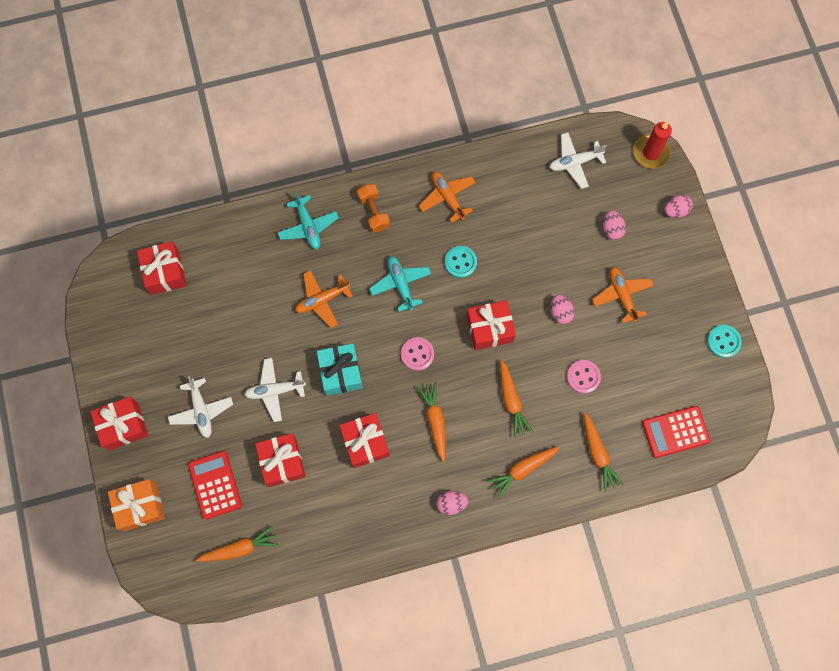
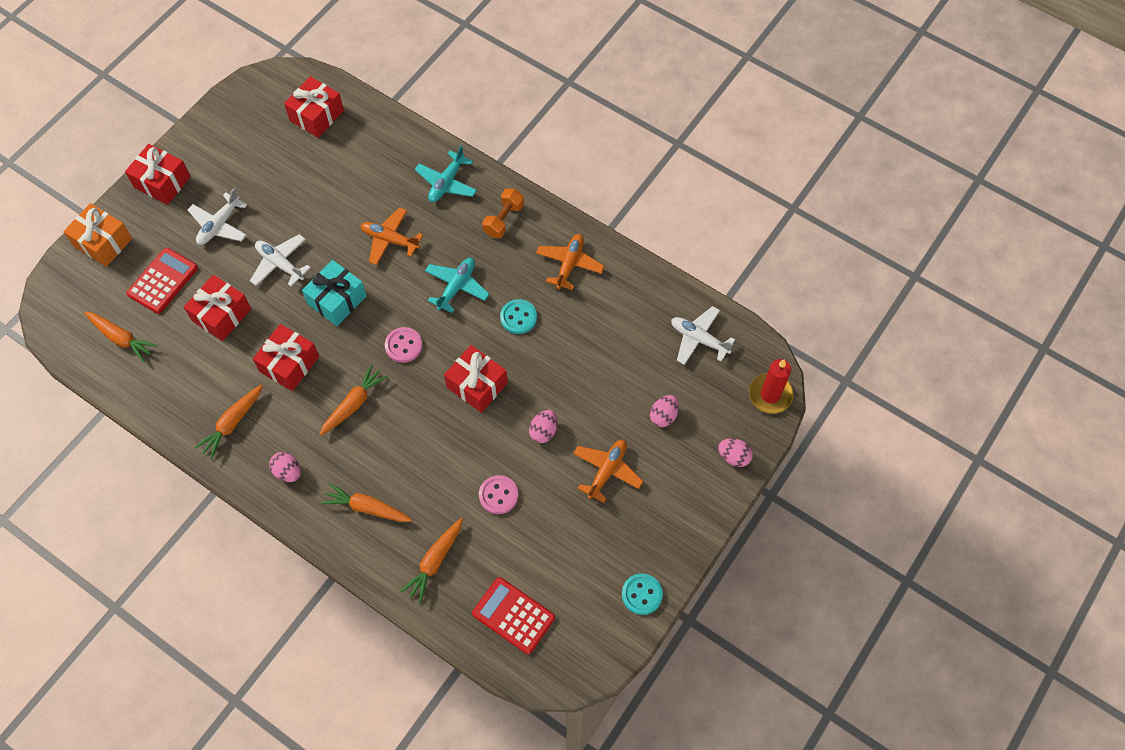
camera: 50 degrees right, 10 degrees down
(511, 400) = (424, 451): orange carrot -> orange carrot (232, 423)

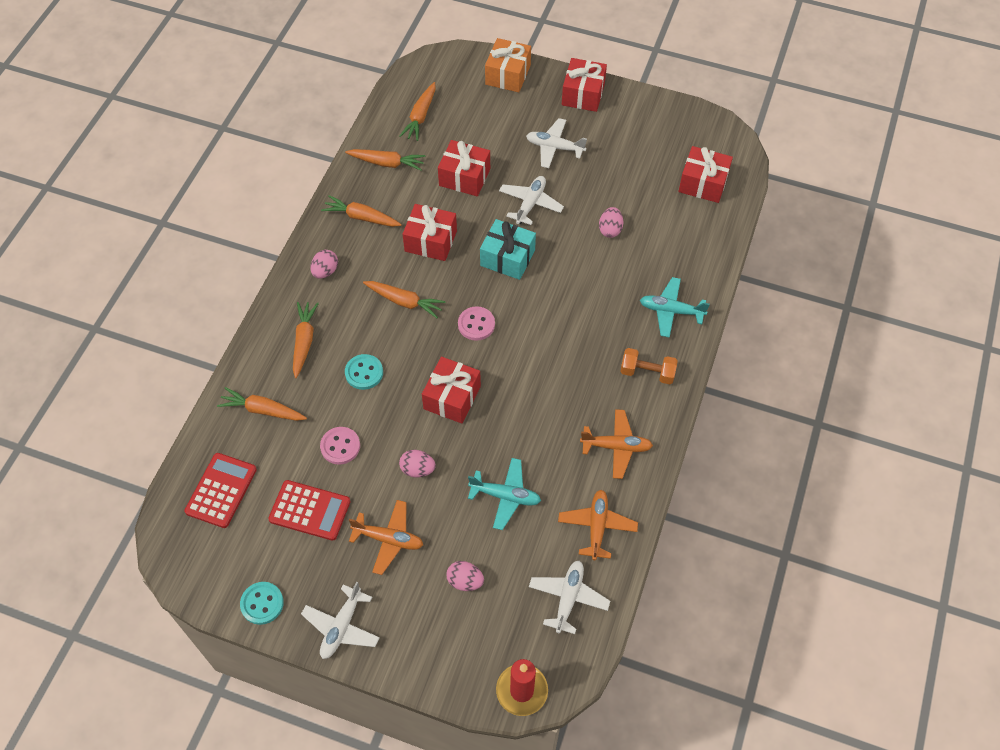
camera: 75 degrees right, 5 degrees down
(163, 281) = (484, 126): red calculator -> red calculator (310, 510)
(170, 384) = (387, 163): none -> orange carrot
(390, 240) = (587, 281): orange plane -> orange plane (597, 527)
(456, 287) = (554, 351): turquoise plane -> turquoise plane (505, 496)
(518, 317) = (538, 415): turquoise button -> turquoise button (364, 373)
(681, 528) = (342, 626): none -> white plane
(734, 457) = (435, 665): pink egg -> pink egg (610, 230)

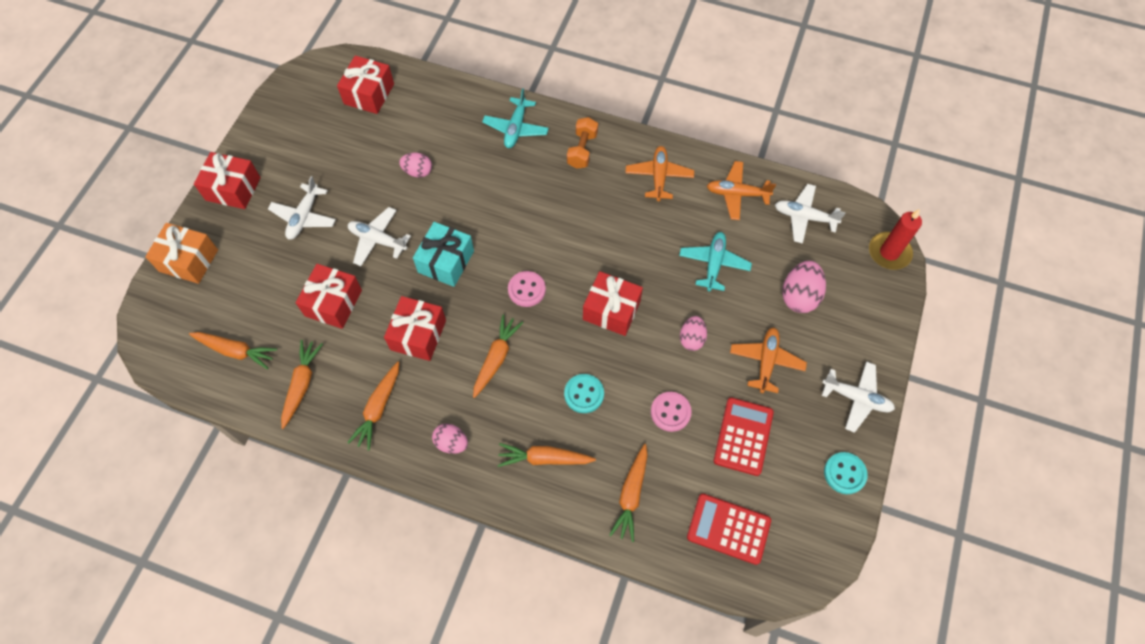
camera: 90 degrees left, 5 degrees up
(465, 581) = (799, 296): pink egg -> pink egg, size x1.57

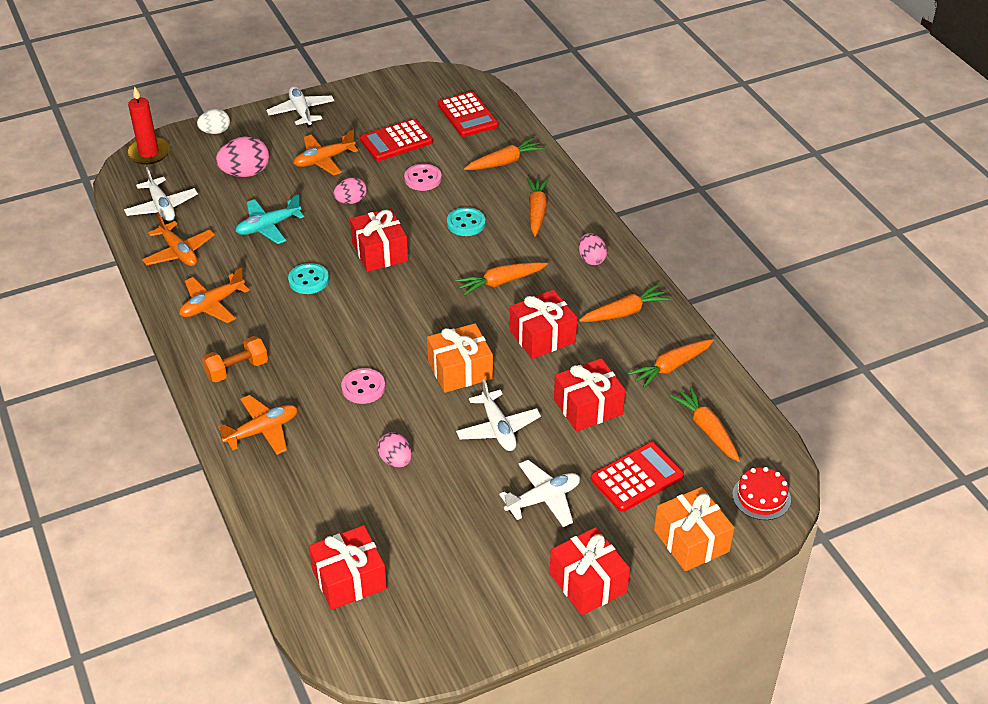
camera: 135 degrees left, 20 degrees down
(162, 327) = (761, 497): none -> red cake
(257, 276) = (637, 477): none -> red calculator
(446, 261) = (460, 370): turquoise gift -> orange gift
(516, 128) = (262, 431): turquoise plane -> orange plane
(526, 290) = (422, 306): pink button -> pink button (363, 387)
(544, 458) = (537, 211): orange carrot -> orange carrot turned 135 degrees counterclockwise
(844, 473) = (365, 92): turquoise button -> turquoise button (308, 280)
(881, 315) = (215, 132): none -> white egg

